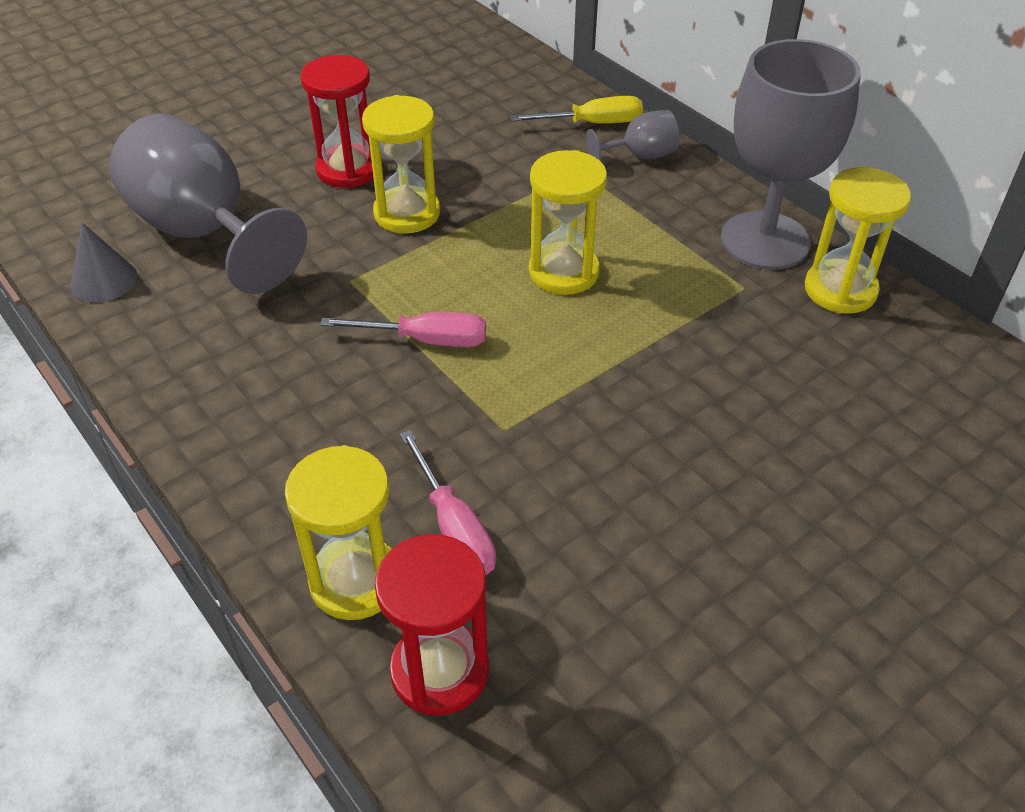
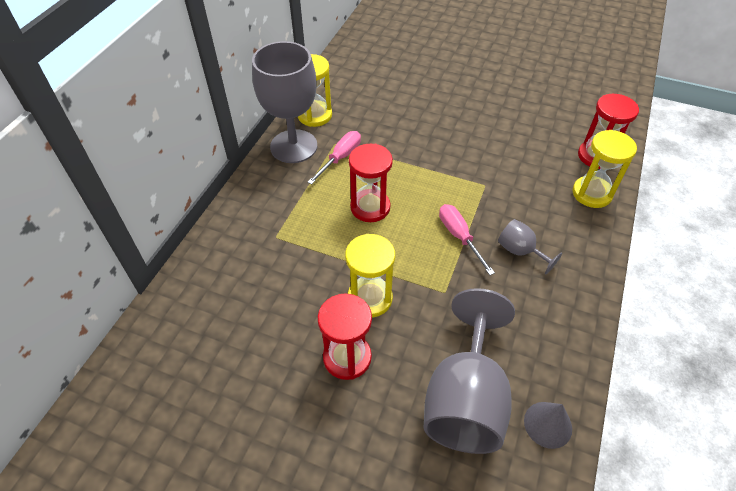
camera: 120 degrees left, 5 degrees up
(454, 527) = (543, 178): pink screwdriver -> pink screwdriver (340, 158)
(563, 272) = (370, 207): yellow hourglass -> red hourglass
(592, 123) = (218, 251): yellow screwdriver -> none
(640, 156) = (244, 216): grey goblet -> grey goblet (520, 251)

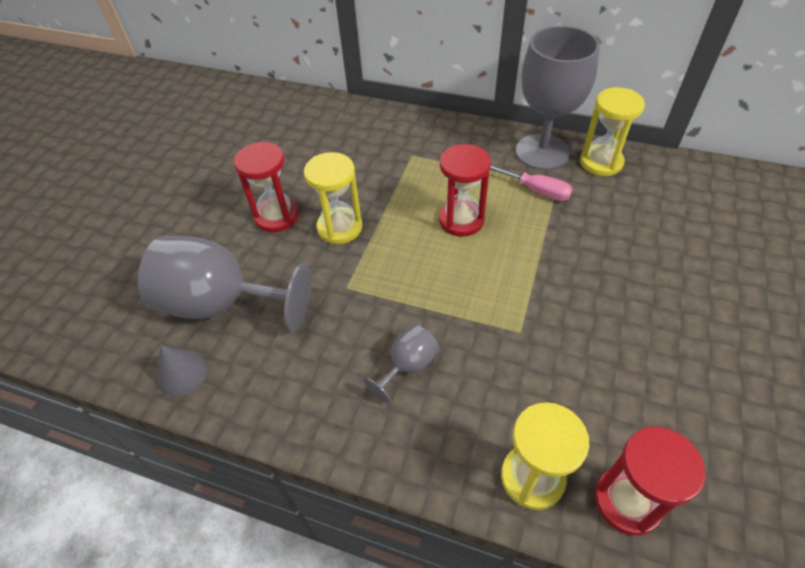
camera: 90 degrees right, 0 degrees up
(459, 237) = (426, 302): pink screwdriver -> none

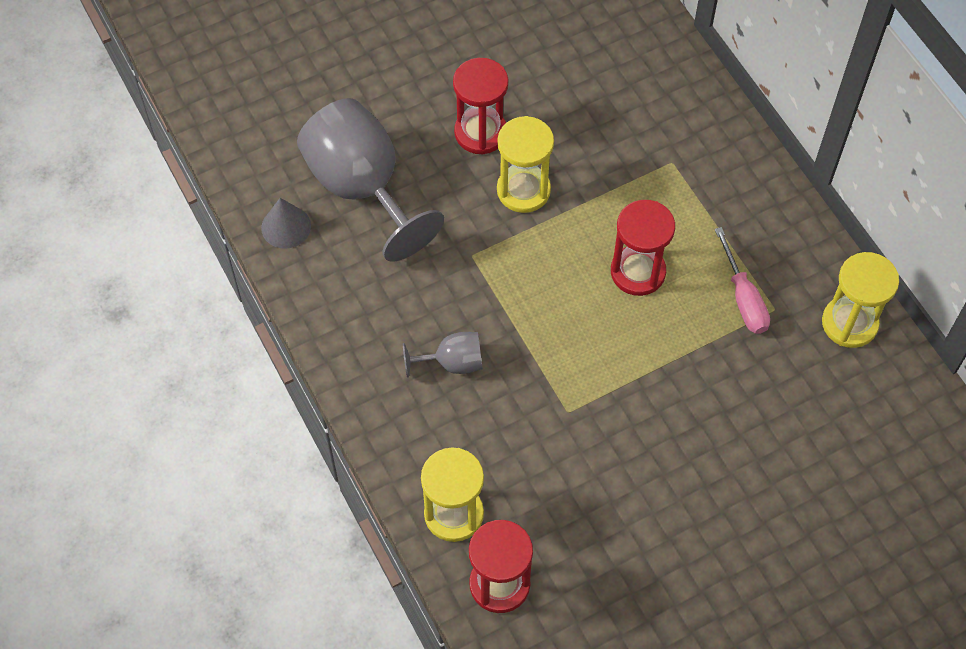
camera: 40 degrees right, 10 degrees up
(542, 152) = (805, 263): grey goblet -> none

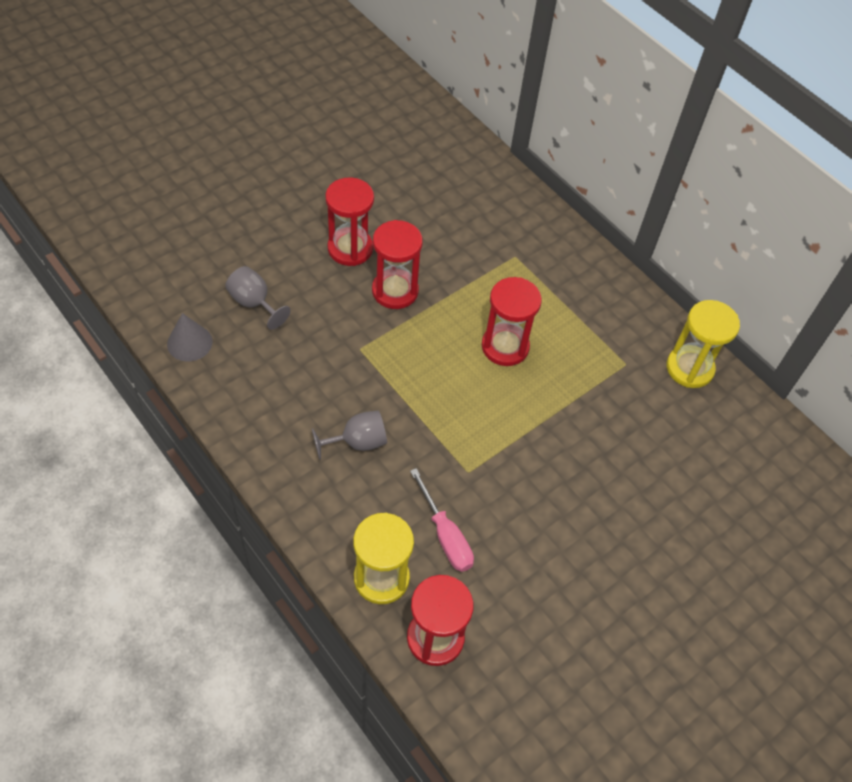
camera: 15 degrees left, 5 degrees down
(363, 188) = (254, 303): grey goblet -> grey goblet, size x0.47
(523, 190) = (395, 291): yellow hourglass -> red hourglass
(743, 298) = (598, 357): pink screwdriver -> pink screwdriver (445, 535)

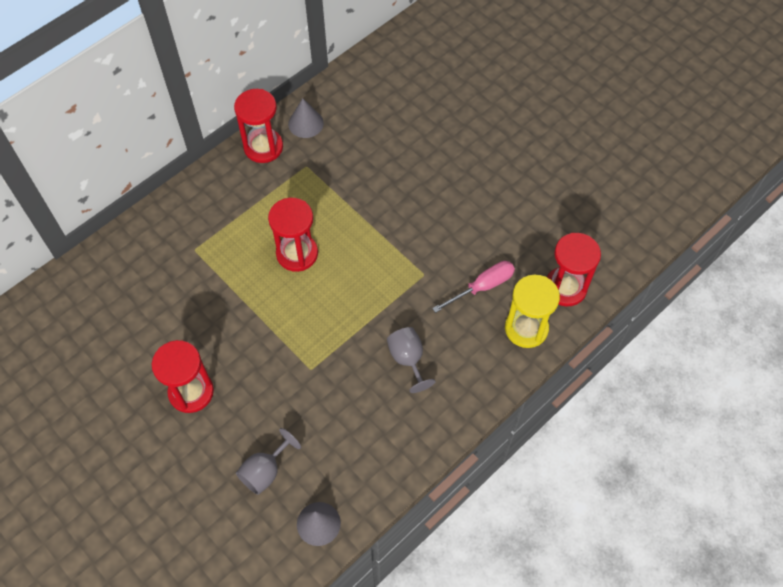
camera: 90 degrees left, 5 degrees up
(395, 291) = (241, 346): red hourglass -> red hourglass (263, 147)
(689, 368) = (306, 123): yellow hourglass -> grey cone

